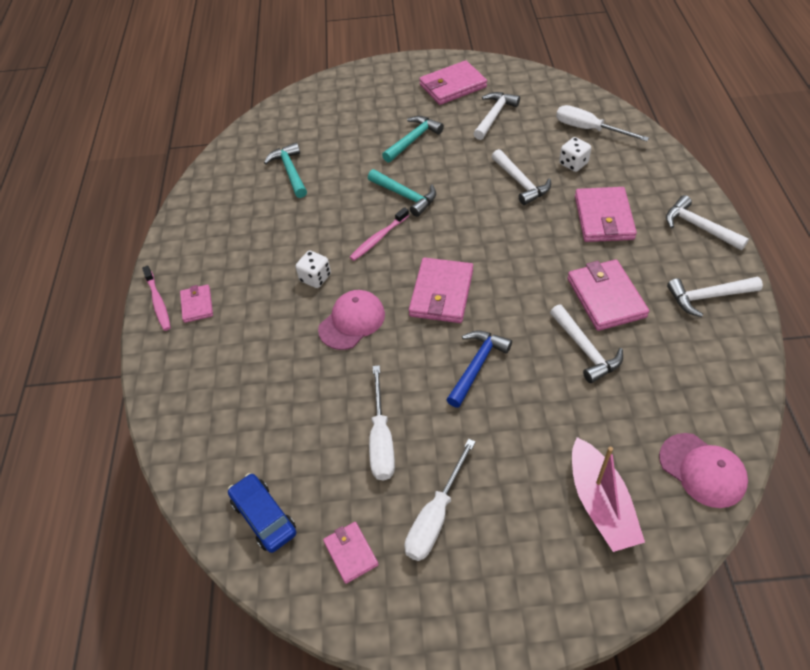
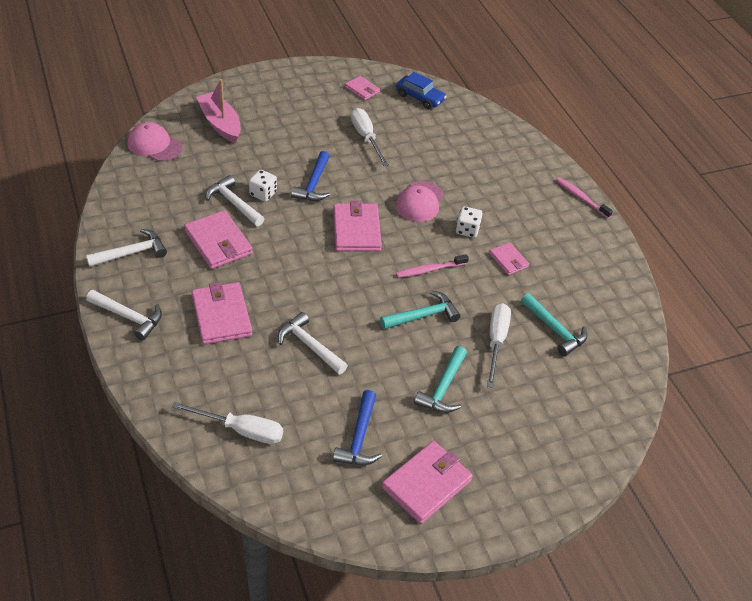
camera: 155 degrees right, 5 degrees down
(197, 305) = (549, 199): pink wallet -> pink wallet (508, 260)
(378, 238) = (429, 270): pink toothbrush -> pink toothbrush turned 135 degrees counterclockwise
(405, 196) = (423, 316): turquoise hammer -> turquoise hammer turned 135 degrees clockwise
(435, 516) = (319, 108): white screwdriver -> white screwdriver (496, 342)
(494, 116) = (359, 437): white hammer -> blue hammer
(573, 164) = (256, 377): white dice -> white dice (263, 194)

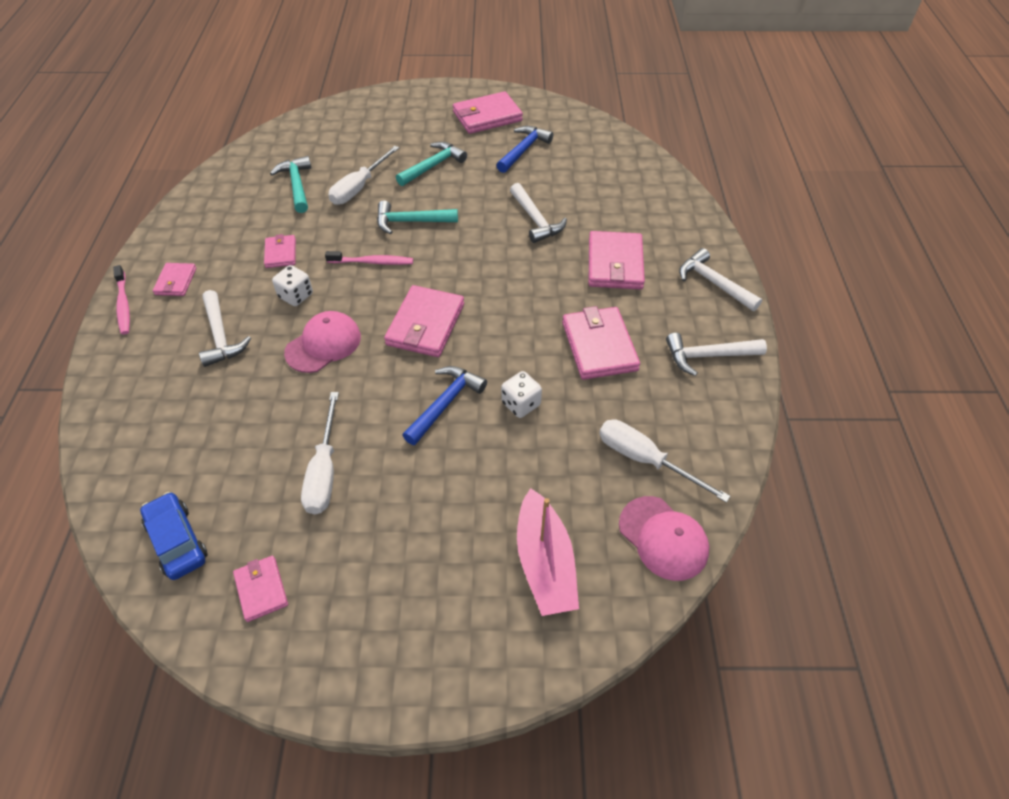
camera: 155 degrees left, 5 degrees up
(234, 203) = (565, 398): white hammer -> white hammer (220, 336)
(241, 430) = (619, 173): white screwdriver -> white screwdriver (645, 460)
(564, 221) = (176, 281): none -> pink wallet

